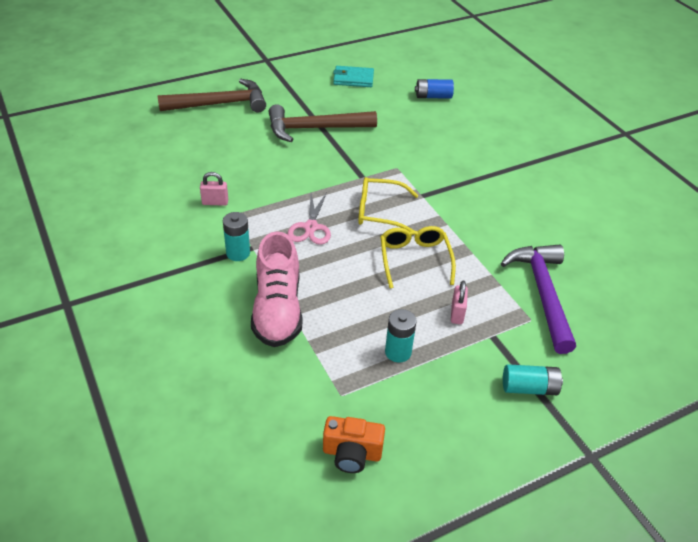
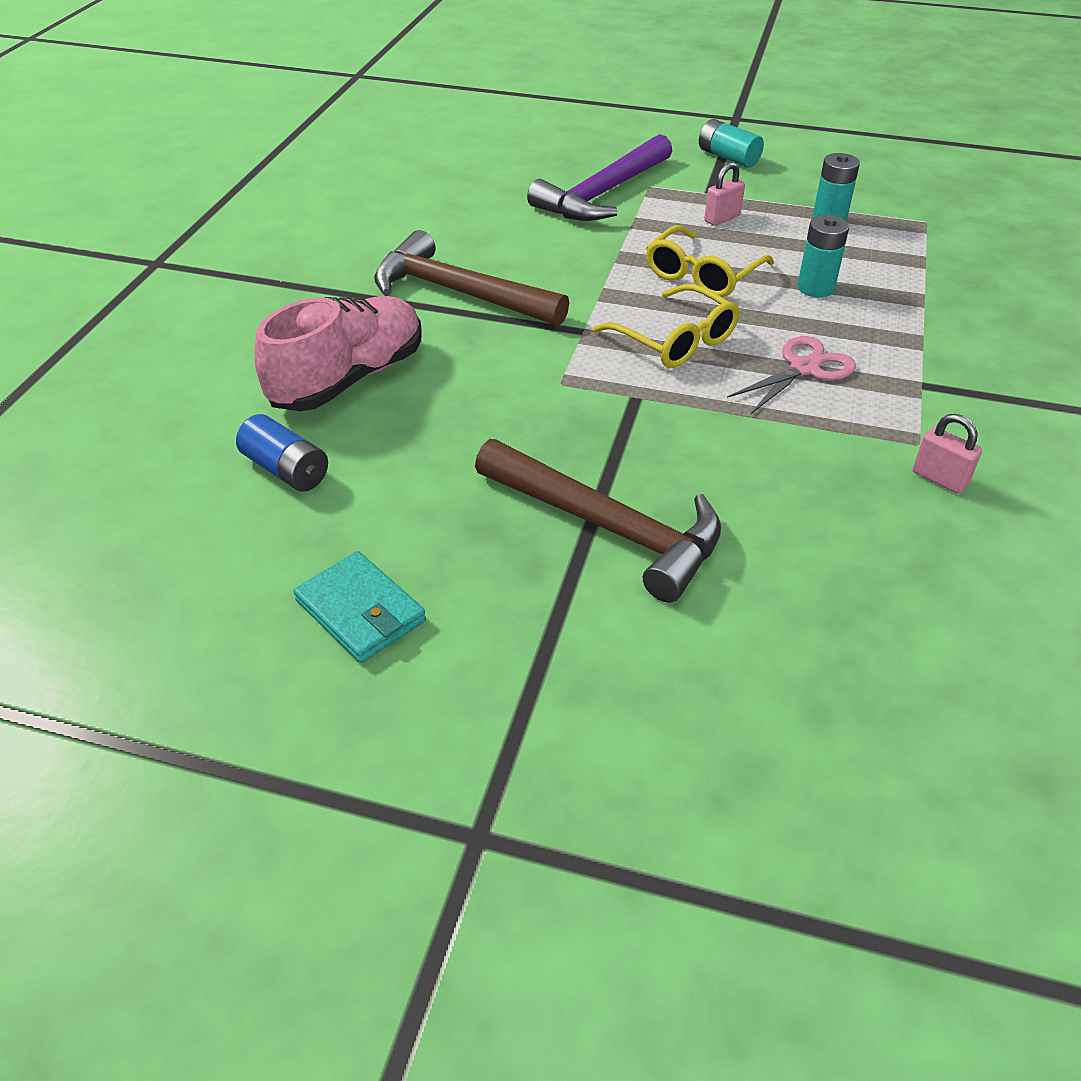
camera: 135 degrees left, 0 degrees up
(220, 104) = (757, 725): brown hammer -> brown hammer (458, 293)
(238, 253) = (951, 387): turquoise battery -> turquoise battery (815, 288)
(277, 309) = (941, 306): pink shoe -> pink shoe (349, 379)
(352, 453) = (951, 190): orange camera -> none

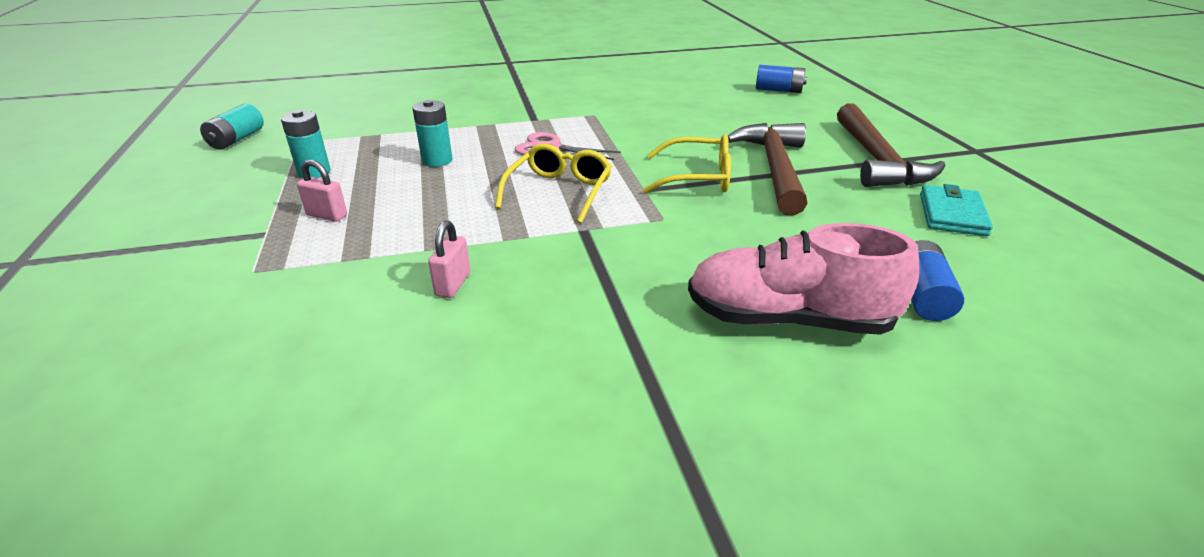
camera: 120 degrees left, 10 degrees down
(458, 293) = (583, 314): brown hammer -> brown hammer (877, 160)
(602, 194) = (286, 295): purple hammer -> none
(702, 275) = (447, 202): yellow glasses -> yellow glasses (697, 177)
(728, 158) = (160, 242): turquoise battery -> turquoise battery (237, 139)
(939, 479) = (618, 108): pink padlock -> pink padlock (453, 284)
(961, 754) = (778, 90): none -> blue battery

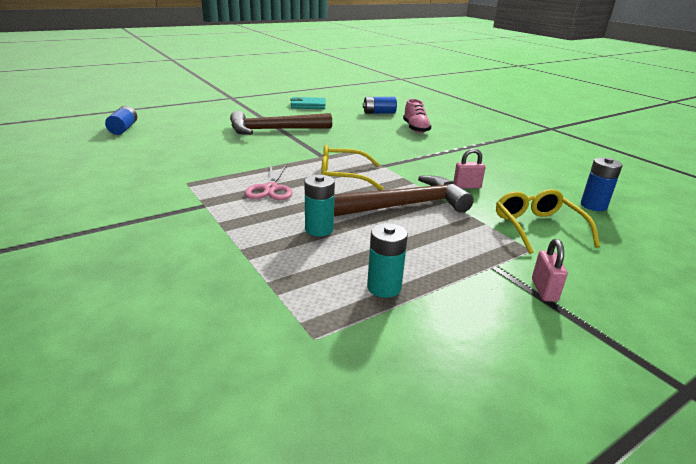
camera: 110 degrees left, 5 degrees down
(237, 139) = (334, 411): turquoise battery -> none
(255, 411) = (593, 206): none -> blue battery
(327, 215) = (445, 248): pink padlock -> pink padlock (544, 290)
(697, 177) = (298, 145): yellow glasses -> yellow glasses (537, 228)
(788, 319) = (415, 129): pink shoe -> pink shoe, size x0.62
(877, 160) = (252, 112): brown hammer -> brown hammer (405, 205)

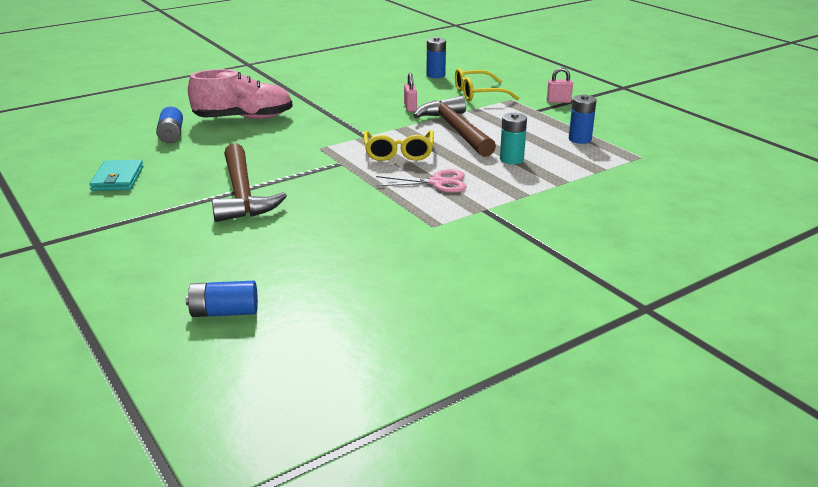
camera: 90 degrees left, 0 degrees up
(384, 287) = (580, 139): turquoise battery -> blue battery
(415, 129) = (243, 118): pink shoe -> pink shoe, size x1.61

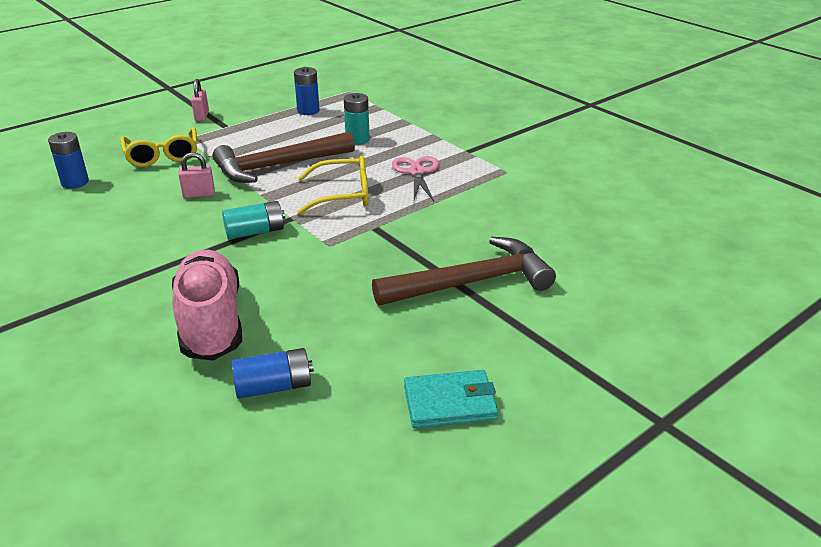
camera: 95 degrees left, 5 degrees up
(224, 312) = (705, 255): blue battery -> none
(348, 125) = (255, 232): none -> turquoise battery

